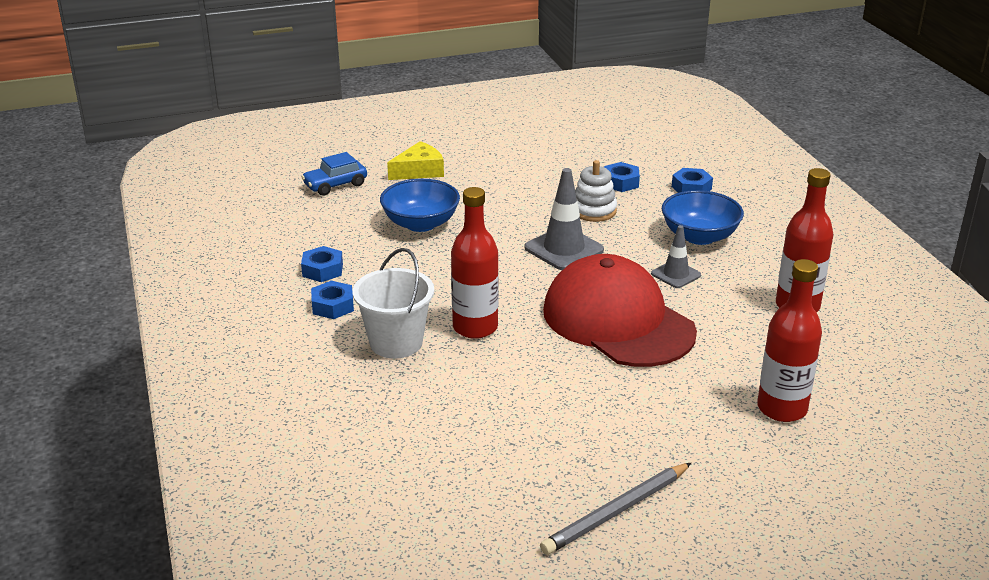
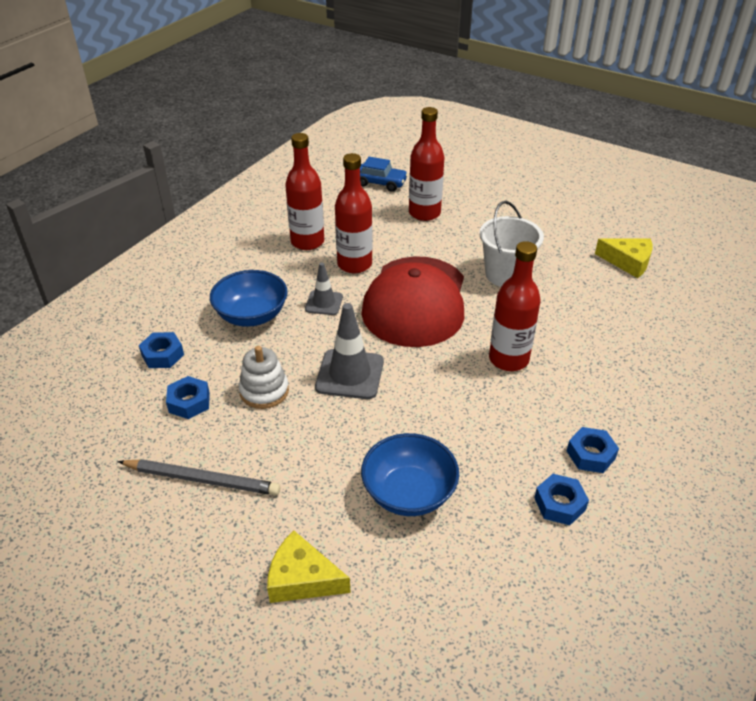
camera: 130 degrees left, 10 degrees up
(335, 185) = (411, 637): blue car -> blue car (380, 183)
(396, 342) = (577, 386): white bucket -> white bucket (505, 274)
(502, 504) = (628, 262): none -> yellow cheese
(616, 511) = (576, 228): grey pencil -> grey pencil (201, 479)
(722, 315) = (354, 264): none -> red bottle

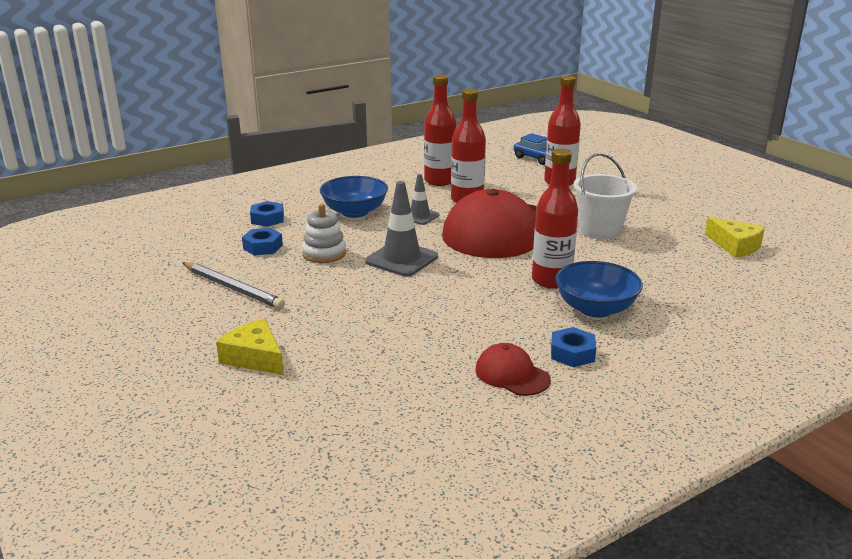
camera: 25 degrees right, 15 degrees down
(409, 493) = (385, 334): blue bowl -> blue bowl (595, 309)
(559, 504) = (512, 374): blue nut -> red cap

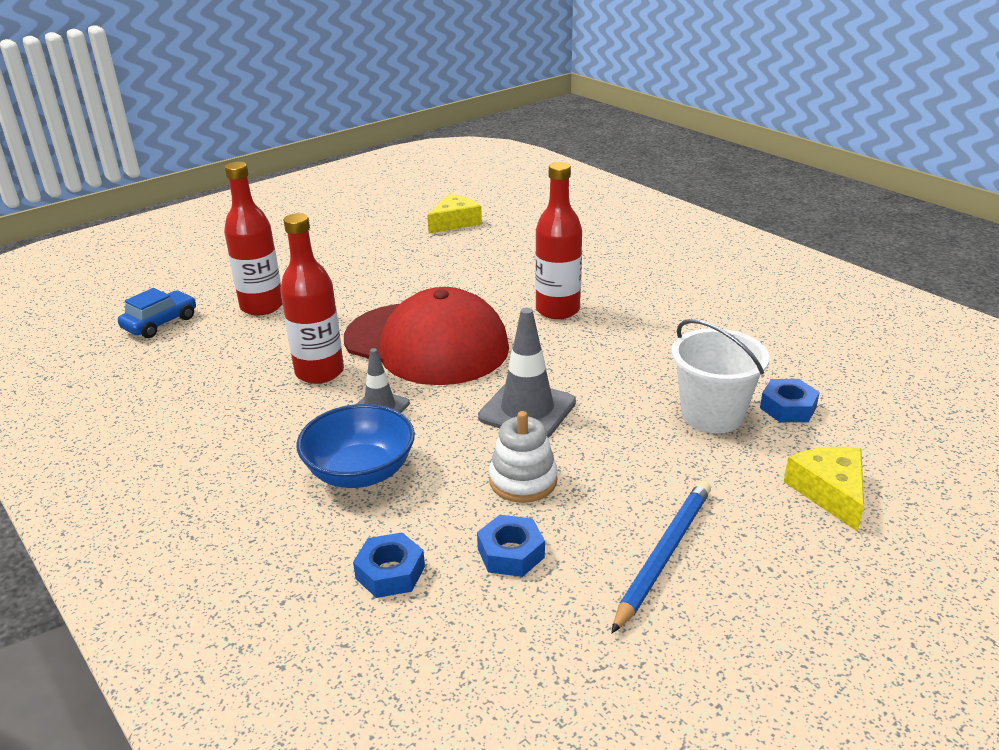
camera: 95 degrees left, 5 degrees up
(232, 288) = (663, 555): grey pencil -> blue pencil
(254, 357) = (829, 492): yellow cheese -> yellow cheese turned 135 degrees clockwise
(439, 181) = (234, 401): red bottle -> none
(512, 374) = (756, 327): red cap -> none
(572, 353) = (702, 299): blue nut -> blue nut (788, 408)
(595, 309) = (611, 288): blue bowl -> none
(600, 231) = (423, 283): white bucket -> white bucket (712, 415)

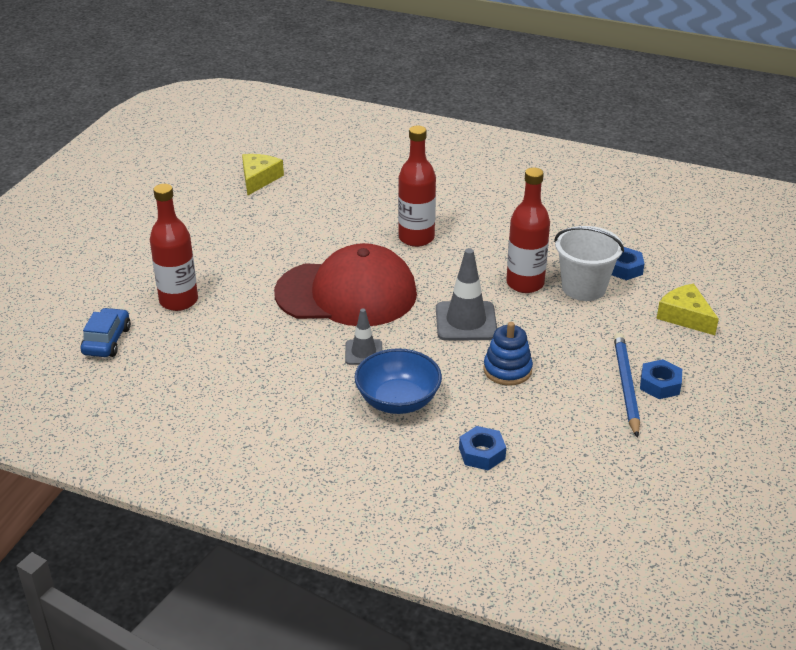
camera: 30 degrees left, 5 degrees up
(319, 372) = (289, 340): red bottle -> red bottle (525, 283)
(511, 553) = (541, 416): blue nut -> blue nut (660, 384)
(523, 481) = (507, 370): white stacking toy -> blue stacking toy

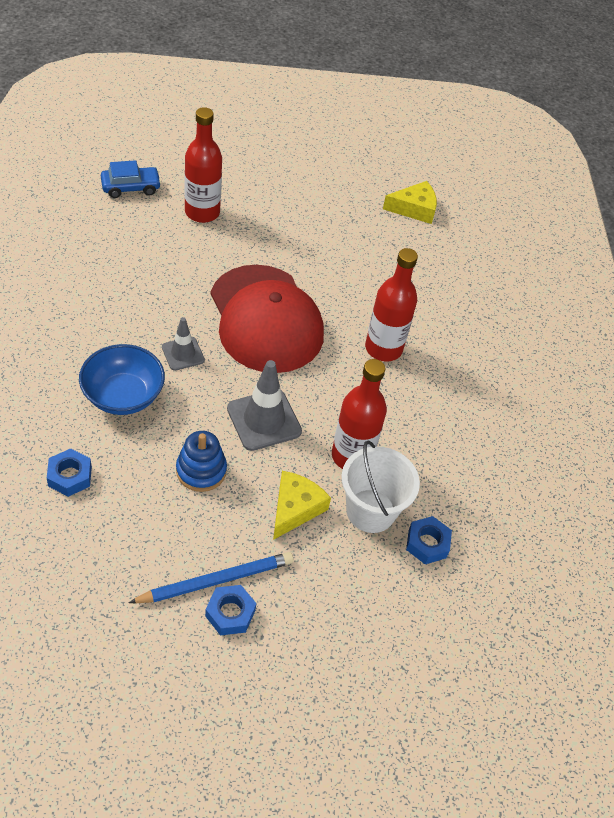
camera: 60 degrees right, 15 degrees up
(685, 316) = (365, 621): yellow cheese -> yellow cheese (295, 508)

